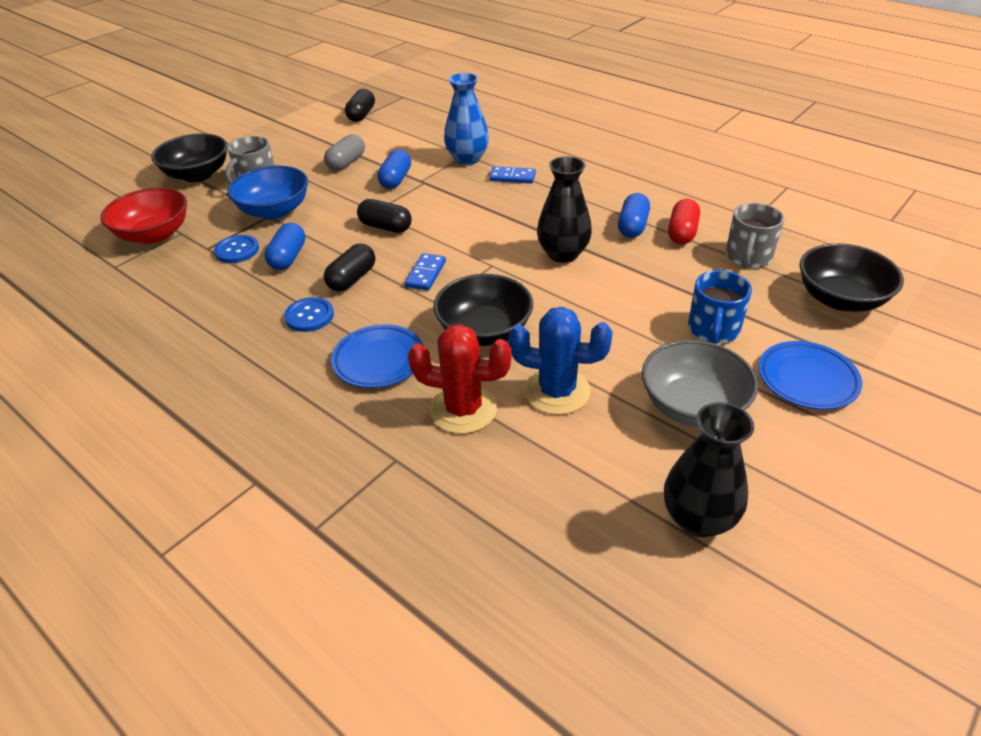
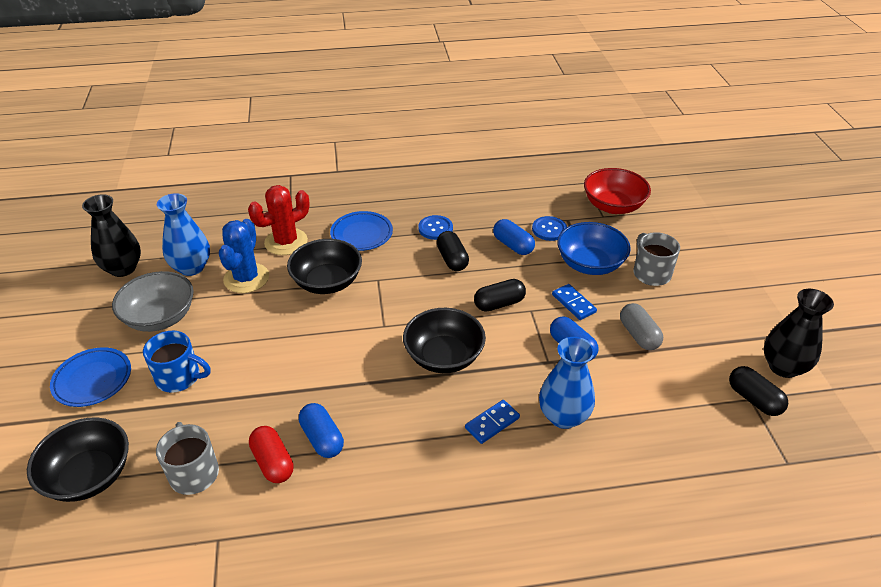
camera: 130 degrees right, 0 degrees up
(197, 175) = (698, 250): black bowl -> black bowl (444, 356)
(426, 274) = (415, 291): blue domino -> blue domino (573, 303)
(557, 391) = (246, 278): blue cactus -> blue cactus turned 45 degrees counterclockwise
(563, 254) = (346, 369): black vase -> black vase (783, 367)
(605, 452) = (191, 267): none -> blue vase
(713, 330) = (179, 377): blue mug -> blue mug turned 135 degrees clockwise

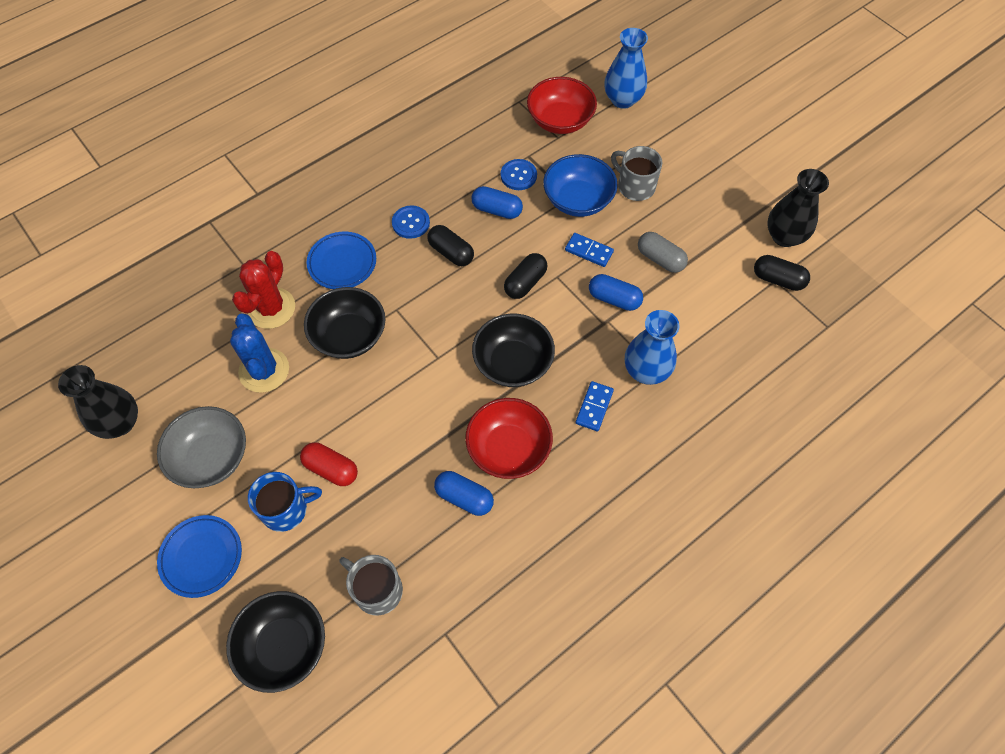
camera: 30 degrees left, 20 degrees up
(191, 267) = (195, 385): blue vase -> blue vase (622, 100)
(273, 462) = (438, 542): red capsule -> red capsule (331, 469)
(390, 419) = (508, 449): none -> red bowl

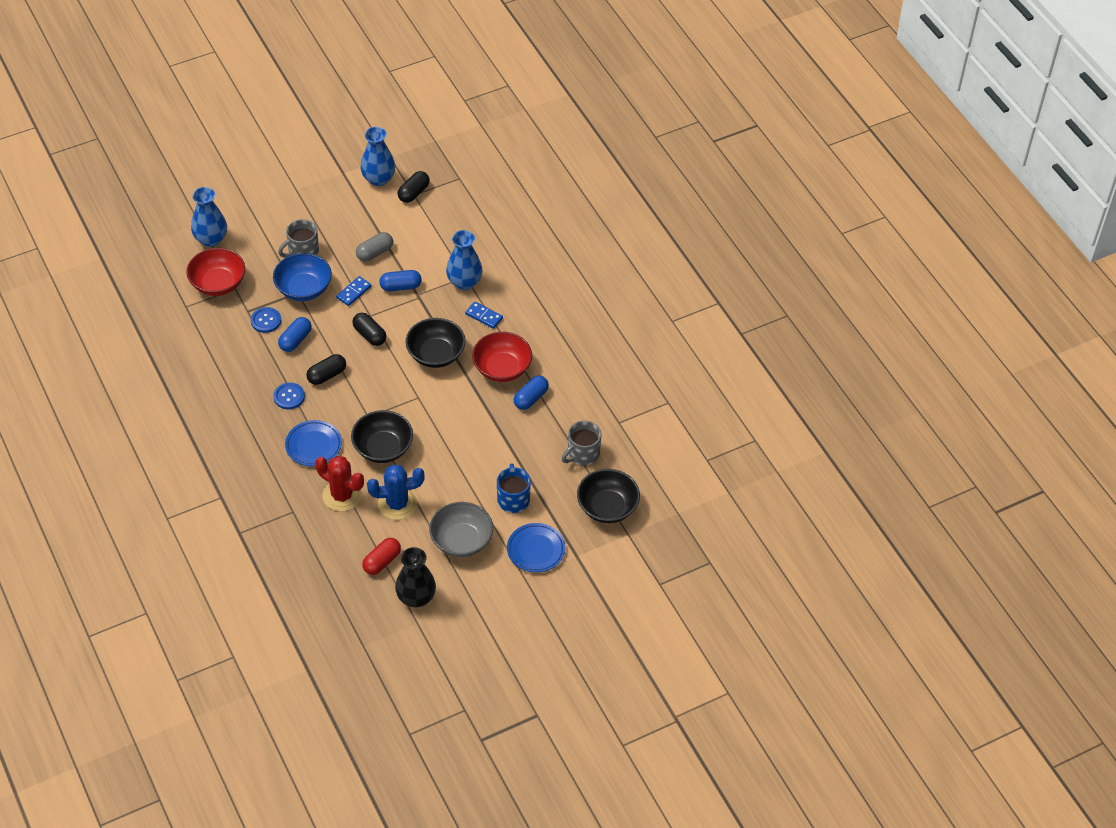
camera: 80 degrees left, 10 degrees down
(331, 469) = (490, 470): red capsule -> red capsule (382, 562)
(614, 299) = (400, 286): blue capsule -> blue capsule turned 45 degrees clockwise
(784, 236) = (378, 179): black vase -> blue vase

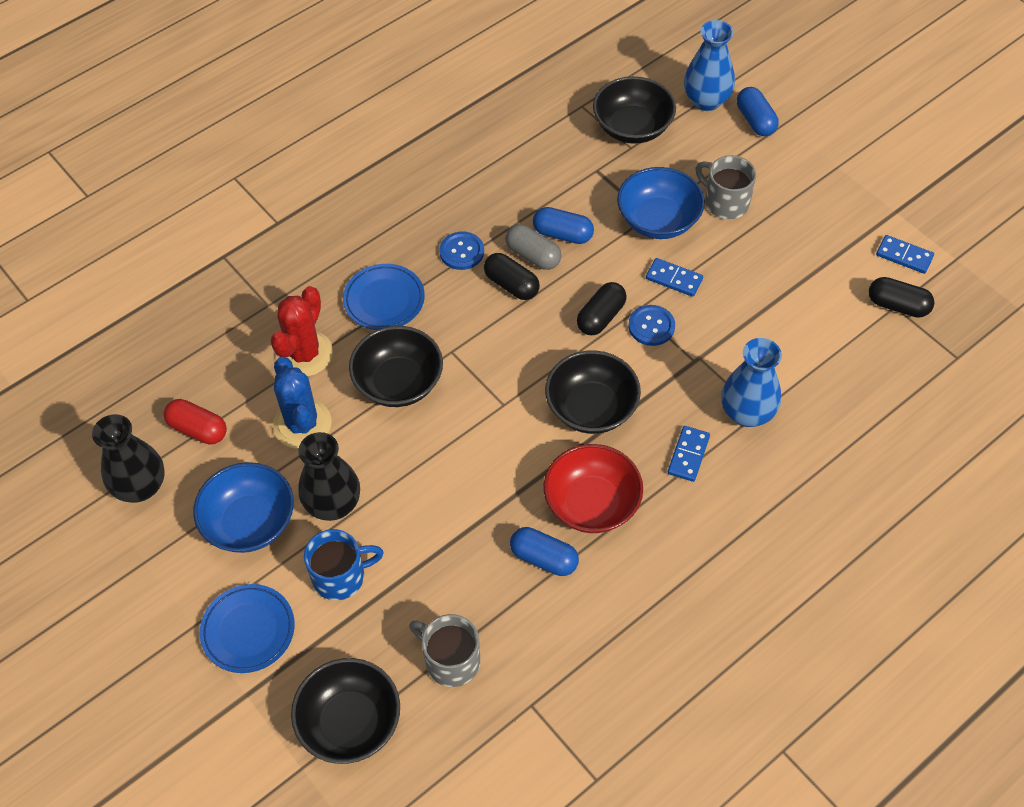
camera: 80 degrees right, 5 degrees up
(218, 283) = (632, 127): red bowl -> black bowl
(266, 321) = (586, 193): blue button -> blue button (651, 326)
(375, 253) = (758, 286): grey capsule -> grey capsule (533, 255)
(378, 179) = (904, 256): blue vase -> blue domino
(400, 286) = (706, 333): blue capsule -> blue capsule (755, 121)
(461, 541) = (250, 522): grey bowl -> blue bowl
(462, 496) = (333, 504): none -> black vase

